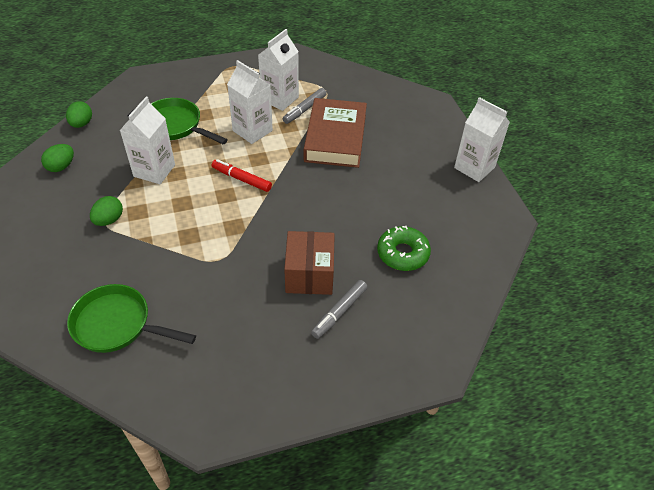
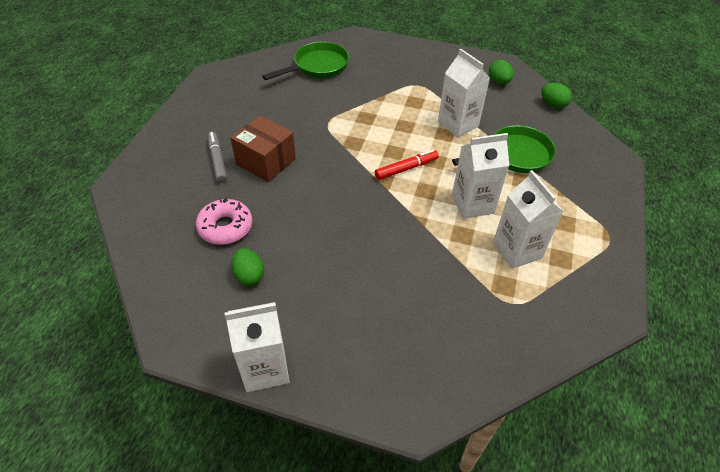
camera: 125 degrees right, 0 degrees up
(109, 220) = (417, 87): green egg -> green egg (249, 275)
(304, 109) = (483, 263): grey marker -> none
(335, 138) = (415, 264): brown book -> none
(402, 253) = (225, 227): green donut -> pink donut

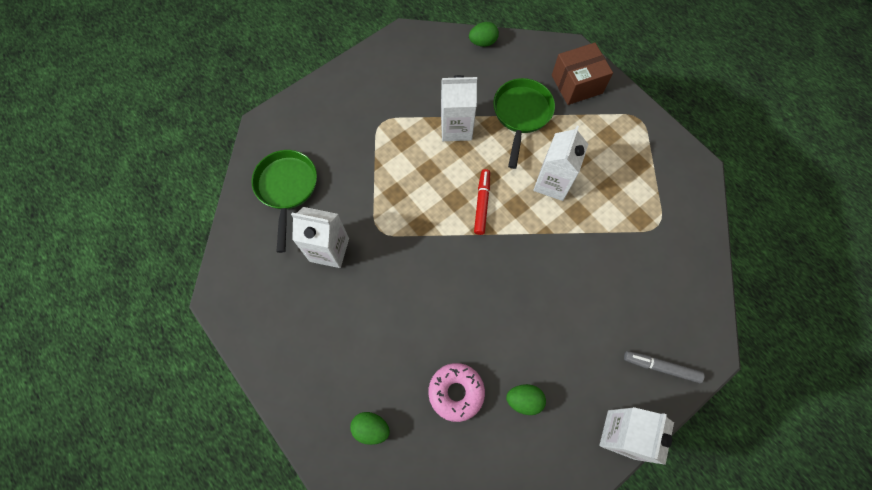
camera: 55 degrees left, 20 degrees up
(217, 161) = (363, 357): grey marker -> grey marker (661, 367)
(266, 161) = (394, 313): brown box -> brown box (577, 84)
(498, 82) = (425, 58): green egg -> green egg (371, 428)
(517, 250) = (615, 186): white carton -> white carton (329, 250)

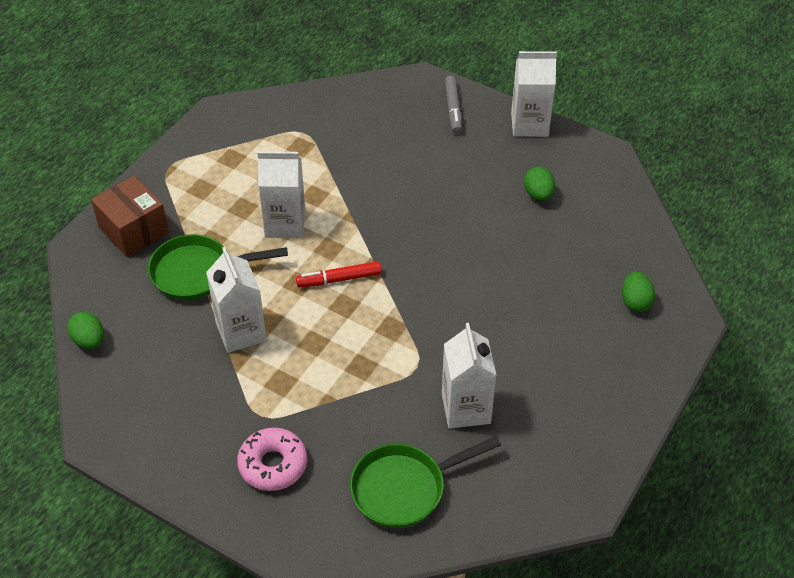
camera: 110 degrees left, 20 degrees down
(456, 392) = (561, 246): pink donut -> pink donut (273, 464)

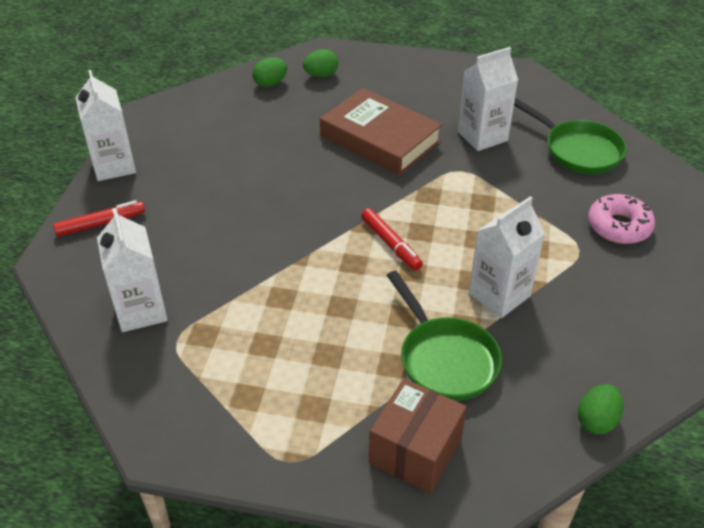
camera: 110 degrees left, 5 degrees down
(285, 224) = (336, 308): white carton -> white carton (141, 310)
(453, 109) = (101, 224): grey marker -> red marker
(496, 318) = (380, 139): none -> brown book
(538, 194) = (216, 143): green egg -> green egg (270, 83)

